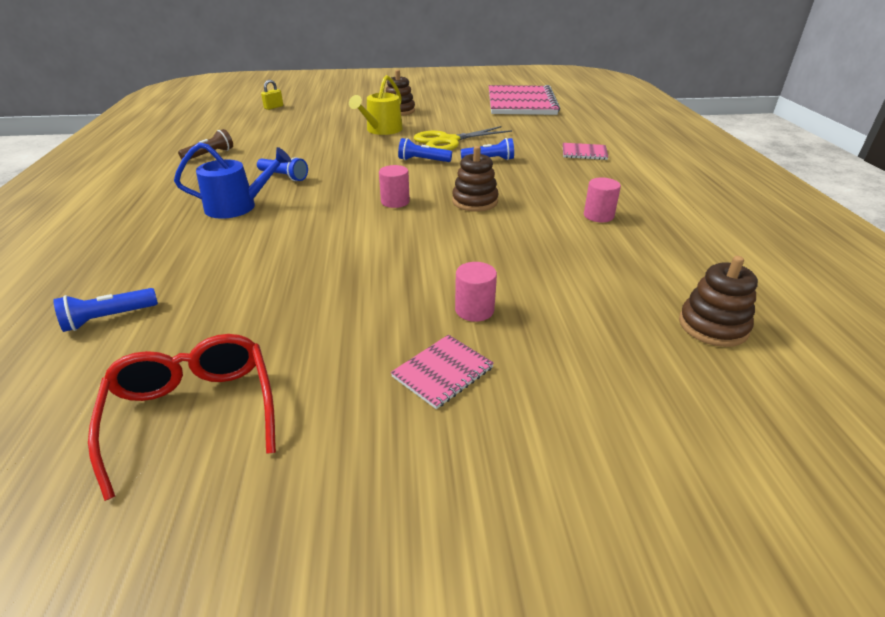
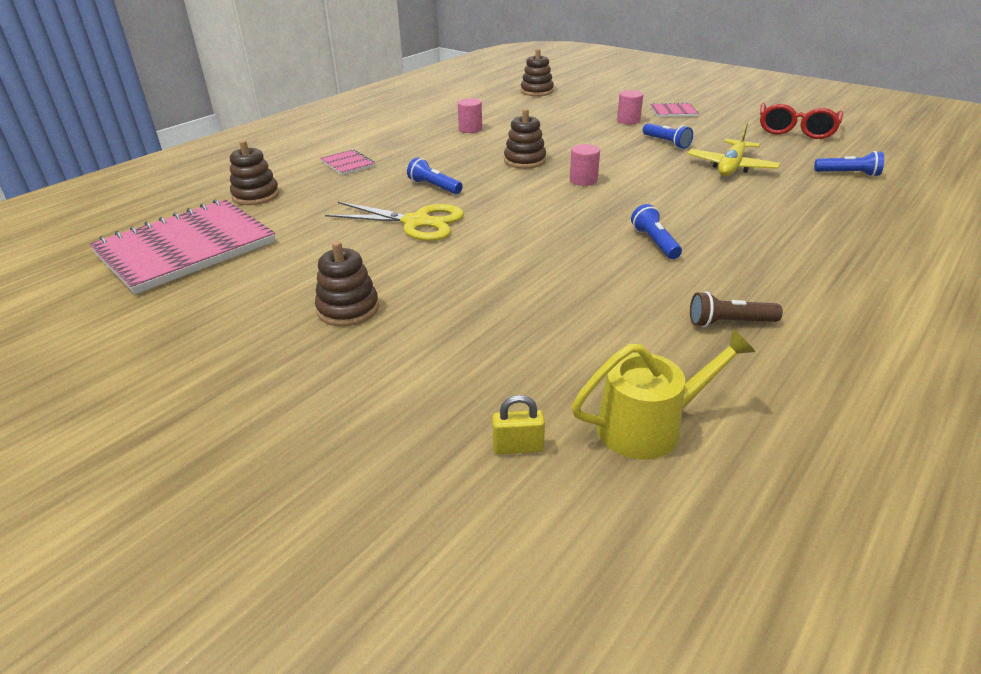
camera: 135 degrees left, 0 degrees up
(237, 206) = (728, 223): blue watering can -> none
(266, 272) = (731, 167): none -> yellow plane
(382, 130) = (448, 273): yellow watering can -> yellow watering can (648, 426)
(423, 160) = (491, 208): blue flashlight -> blue flashlight (666, 143)
(568, 123) = (256, 195): none -> brown stacking toy

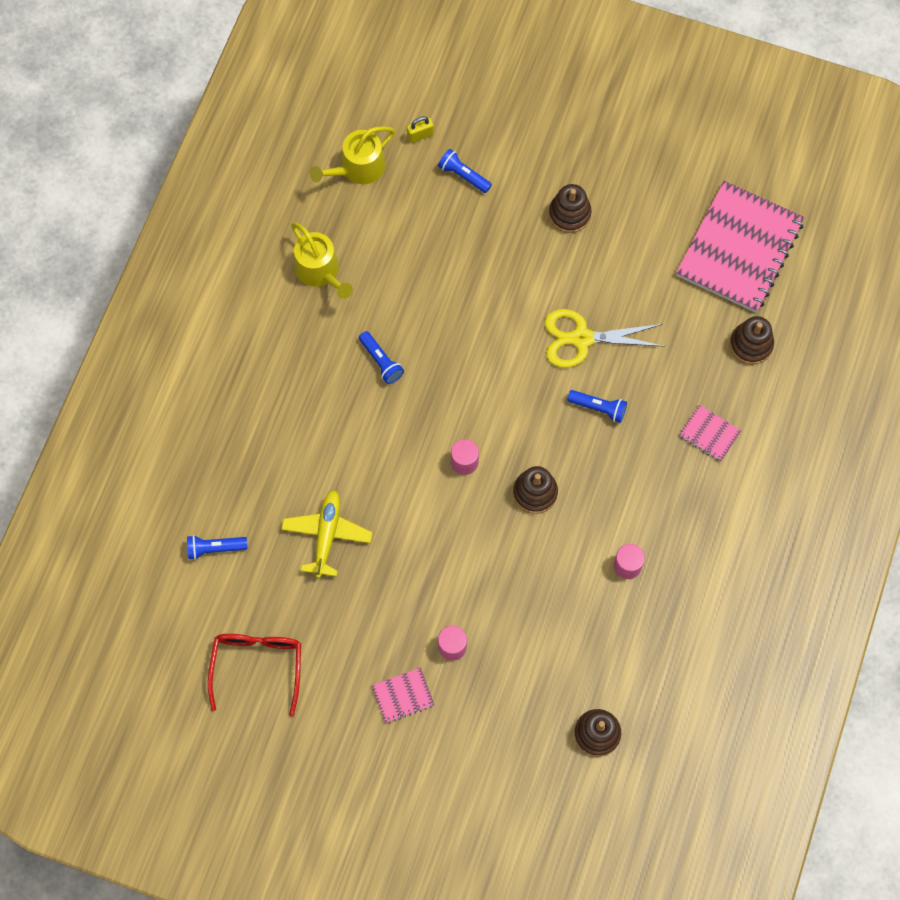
camera: 160 degrees right, 35 degrees up
(666, 143) = (398, 585): blue flashlight -> blue flashlight (463, 175)
(729, 323) = (320, 271): brown flashlight -> yellow watering can

